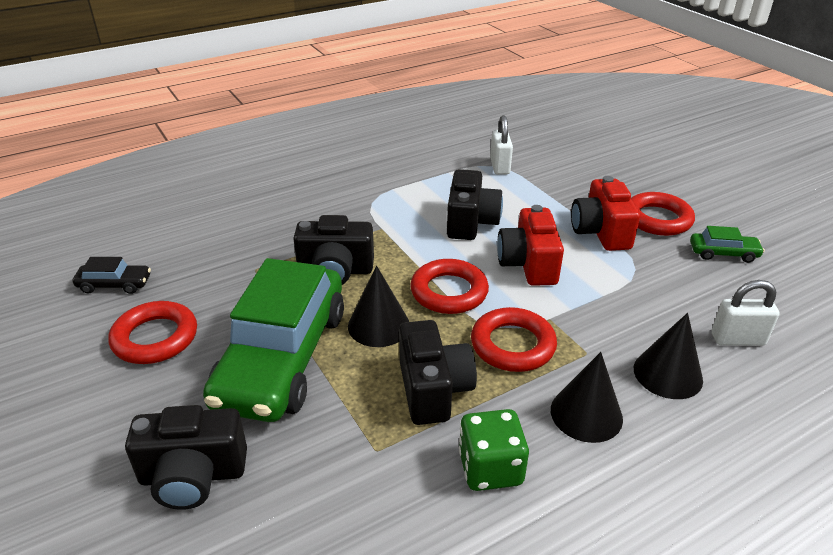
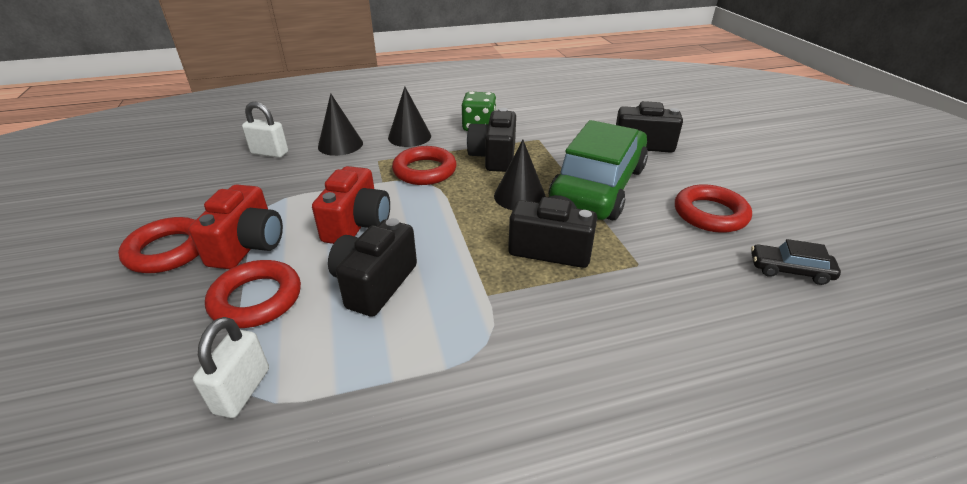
camera: 165 degrees left, 0 degrees up
(449, 292) = (448, 212): red ring -> red ring (256, 299)
(723, 253) = (172, 206): green car -> none

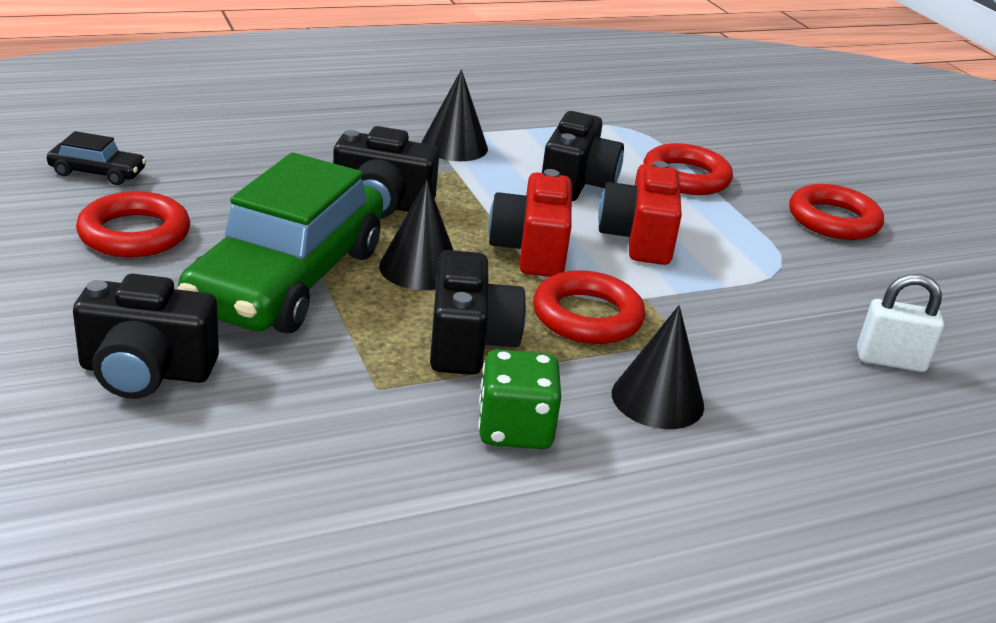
camera: 170 degrees right, 5 degrees down
(242, 390) = (637, 130): white padlock -> none
(248, 246) = (749, 221): red camera -> red camera (531, 250)
(340, 145) = (781, 379): black cone -> black cone (454, 146)

